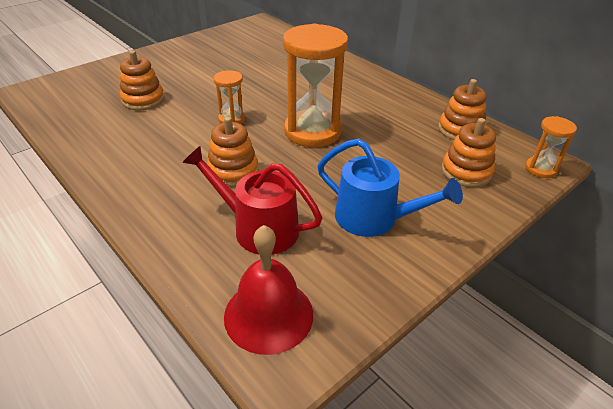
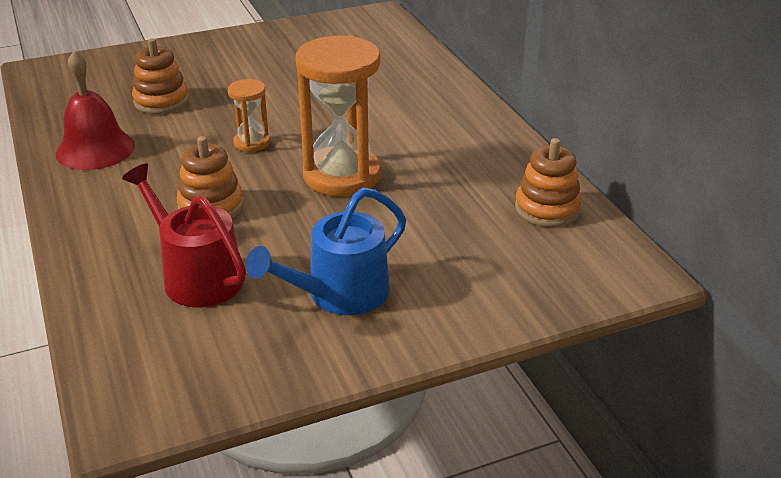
camera: 20 degrees right, 5 degrees down
(268, 315) = (146, 366): red bell -> red bell (95, 149)
(373, 218) = (339, 294): blue watering can -> blue watering can turned 90 degrees clockwise
(466, 172) = (507, 264): orange stacking toy -> none
(540, 169) = (619, 281): orange hourglass -> none

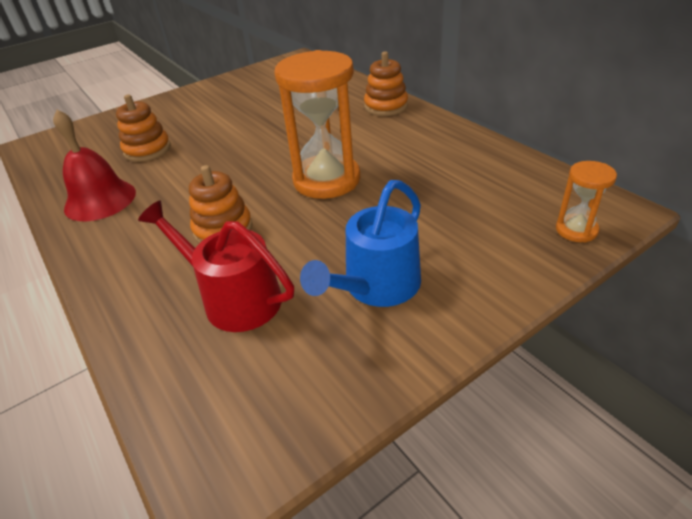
camera: 10 degrees left, 5 degrees up
(252, 143) = (238, 168): orange hourglass -> orange hourglass (576, 230)
(547, 208) = (509, 173): orange stacking toy -> orange stacking toy (386, 106)

